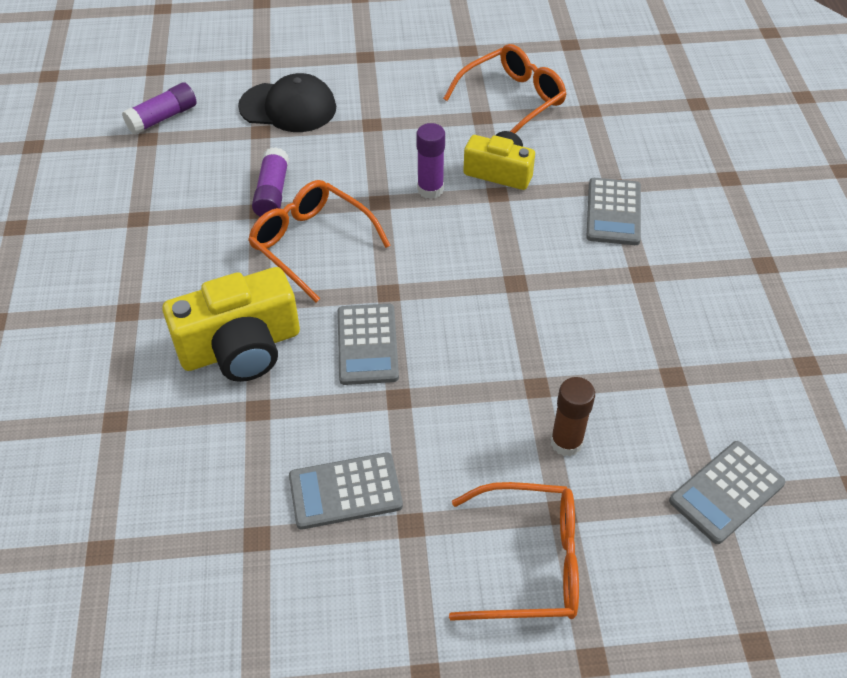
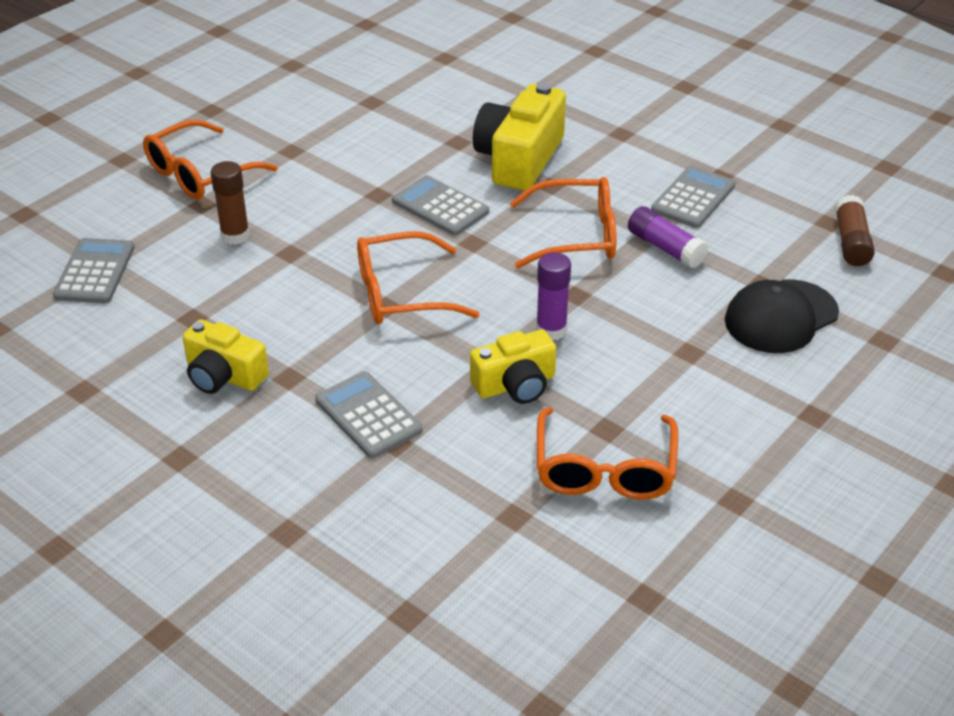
camera: 135 degrees right, 10 degrees down
(163, 118) = (851, 242): purple glue stick -> brown glue stick
(345, 491) = (349, 141): grey calculator -> grey calculator (693, 198)
(493, 284) = (401, 294): none -> orange glasses
(687, 305) = (224, 375): none -> yellow camera

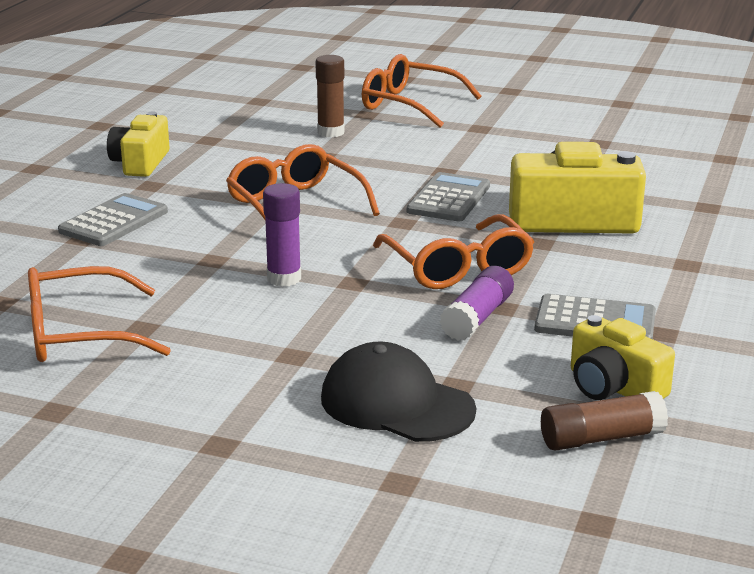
camera: 70 degrees right, 15 degrees down
(95, 272) = (245, 100): grey calculator -> none
(515, 385) = (188, 274): yellow camera -> yellow camera (613, 387)

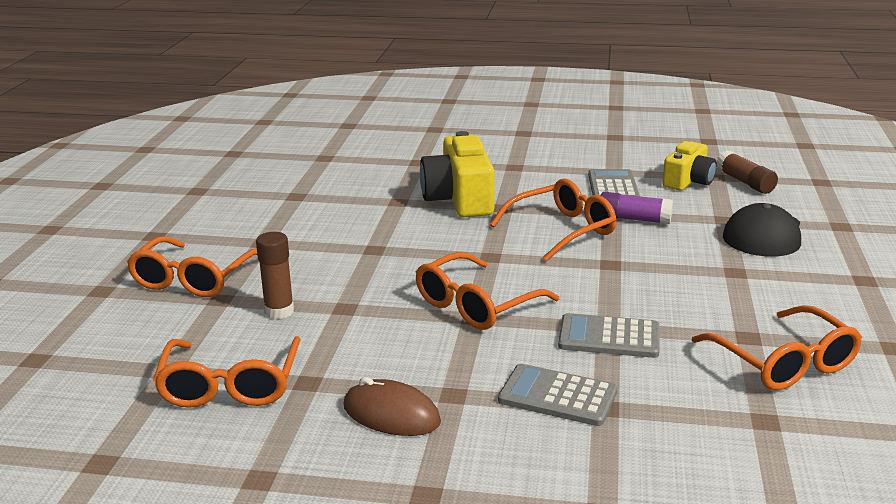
camera: 100 degrees left, 0 degrees up
(140, 163) = (391, 414): yellow camera -> brown mouse
(222, 117) = (230, 385): none -> orange glasses
(284, 278) = (623, 290): purple glue stick -> none
(449, 199) = (435, 242): grey calculator -> grey calculator (609, 337)

